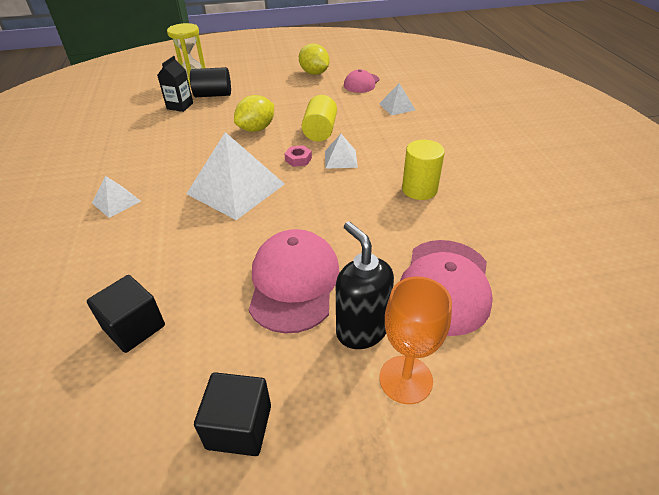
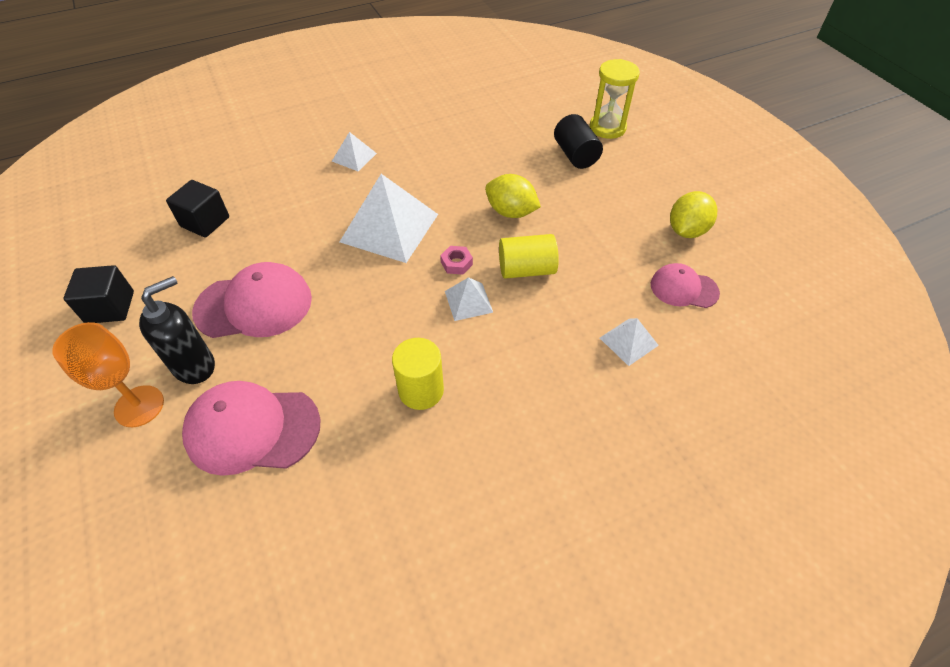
camera: 75 degrees right, 10 degrees up
(180, 106) = (537, 138): black carton -> none

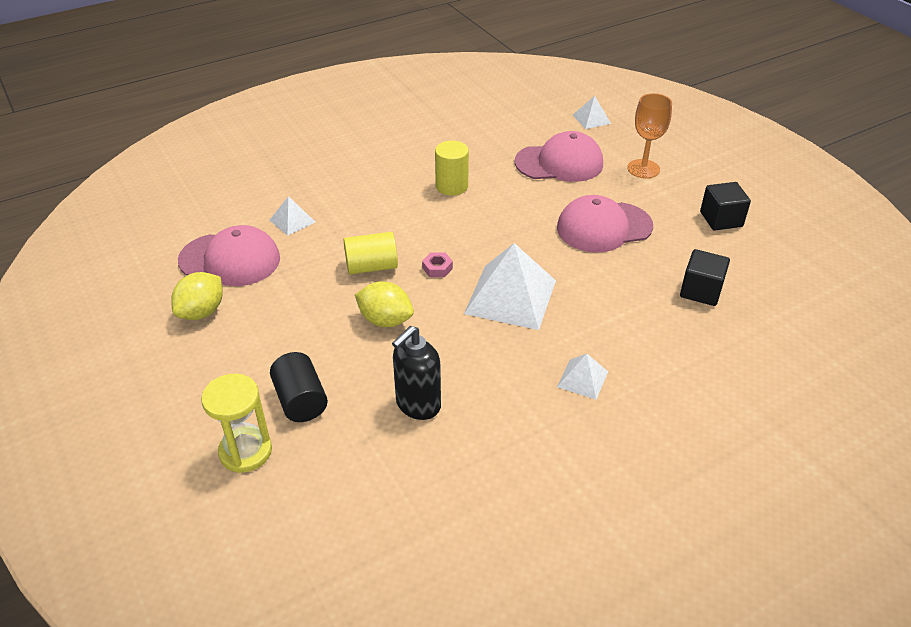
camera: 175 degrees right, 10 degrees down
(195, 366) = (622, 190): black soap dispenser -> black soap dispenser (418, 405)
(468, 301) = (423, 240): white pyramid -> white pyramid (591, 119)
(683, 288) = (230, 260): pink cap -> pink cap, size x1.68

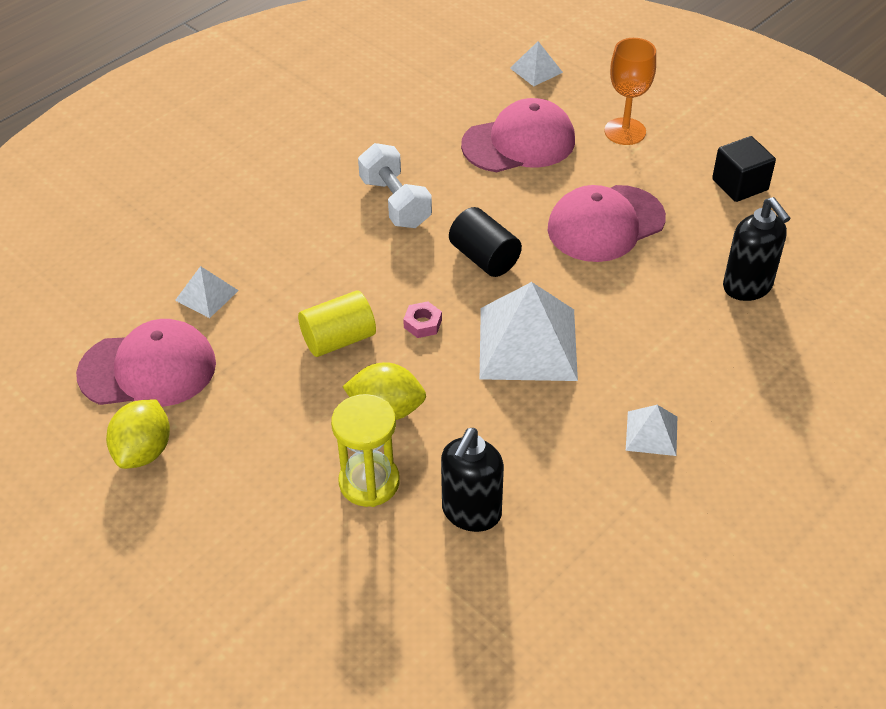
camera: 15 degrees left, 5 degrees up
(245, 451) = (285, 624): yellow hourglass -> yellow hourglass (369, 482)
(301, 400) = (325, 542): black cylinder -> black cylinder (484, 258)
(451, 186) = (395, 202): yellow cylinder -> white dumbbell
(701, 291) = (747, 287): black cube -> black soap dispenser

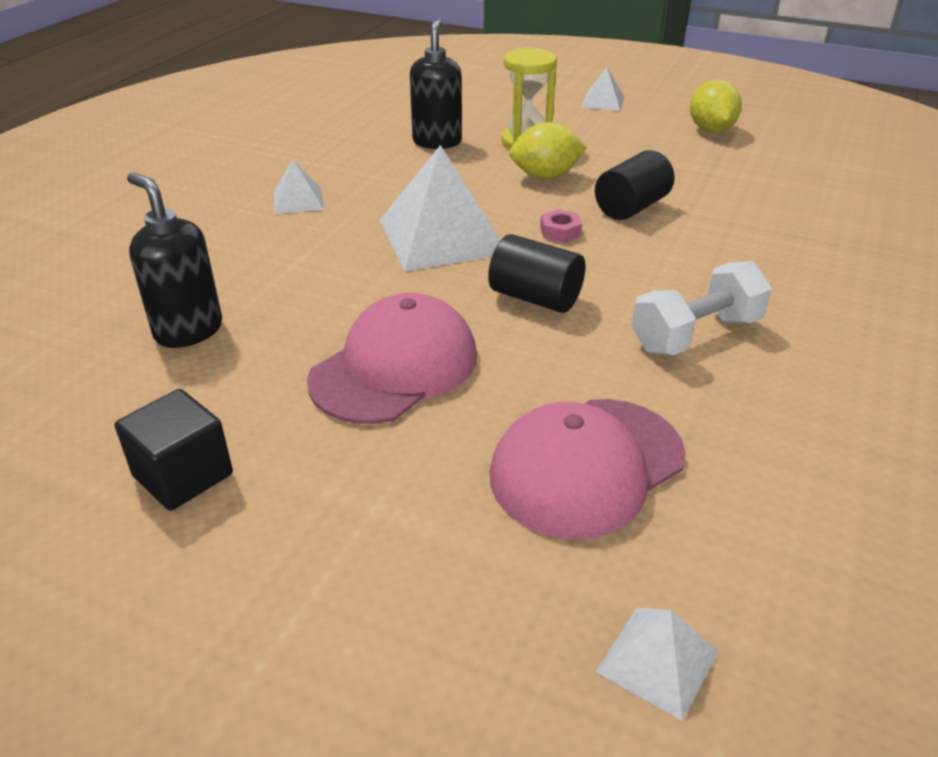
camera: 160 degrees right, 10 degrees down
(148, 369) = (772, 164): pink cap -> none
(206, 295) = (795, 214): white pyramid -> white pyramid (603, 102)
(338, 339) = (631, 207): yellow cylinder -> black cylinder
(395, 202) = (696, 335): white dumbbell -> white dumbbell turned 75 degrees counterclockwise
(625, 131) = (407, 537): orange goblet -> none

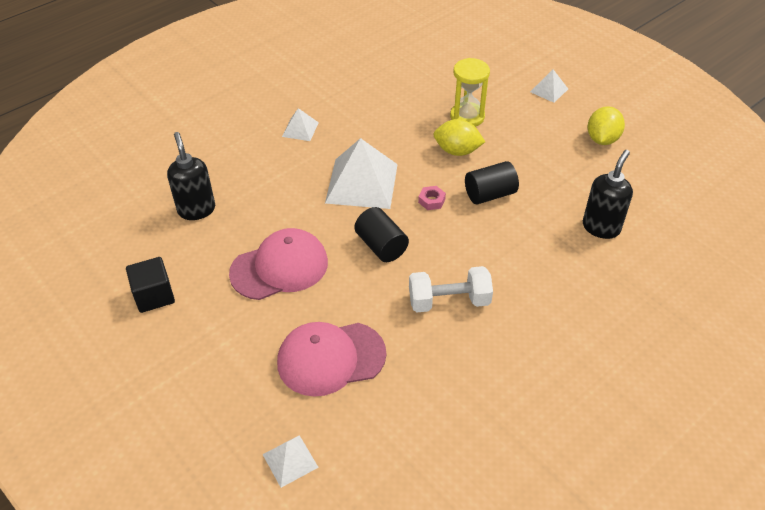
camera: 25 degrees right, 10 degrees up
(437, 142) = (411, 100): black soap dispenser -> black soap dispenser (601, 227)

